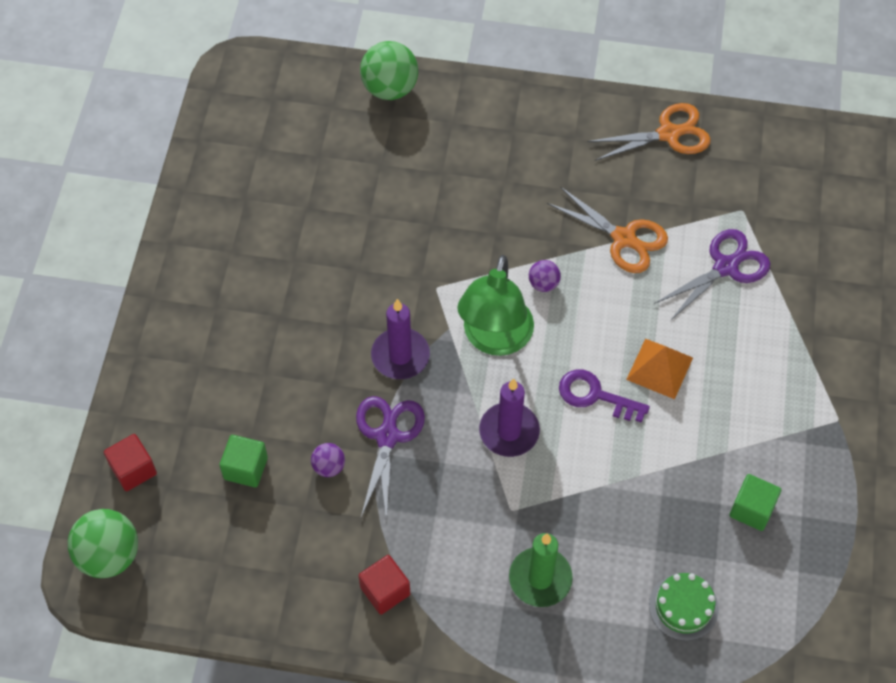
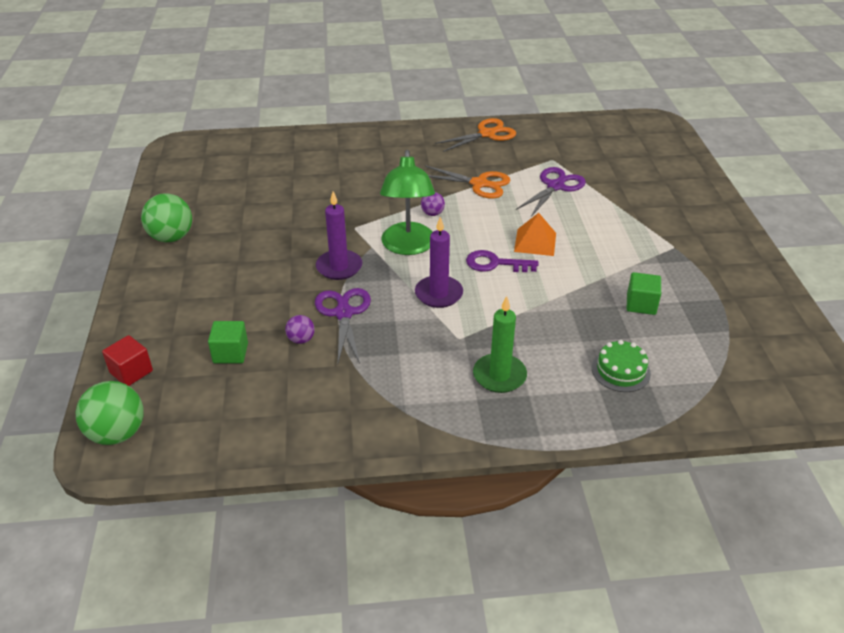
camera: 15 degrees left, 20 degrees down
(385, 591) = (373, 409): red cube -> none
(390, 88) = (288, 140): green ball -> green ball (171, 237)

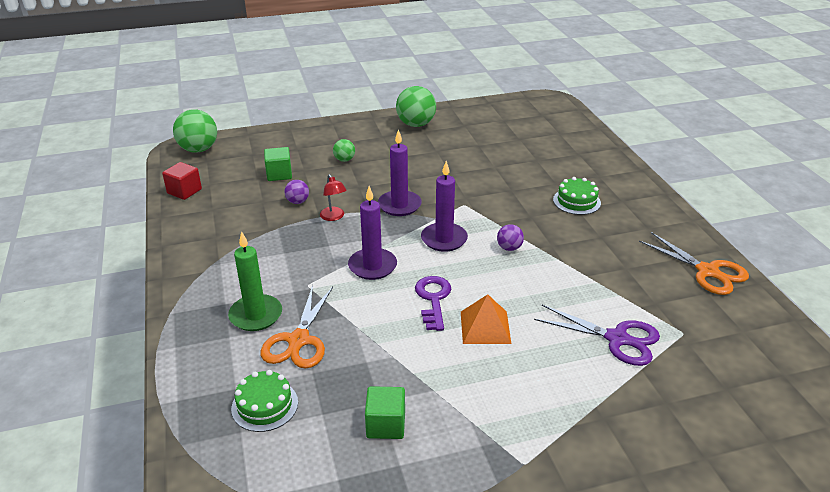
camera: 80 degrees right, 5 degrees down
(131, 372) = (257, 141): red cube -> red cube (184, 191)
(224, 298) = (344, 160): none -> green ball
(343, 313) = (334, 217): purple scissors -> red lamp
(373, 168) = (576, 201): none -> green cake
(408, 247) = (444, 239): green lamp -> purple candle
(479, 184) = (586, 275): orange scissors -> orange scissors (299, 340)

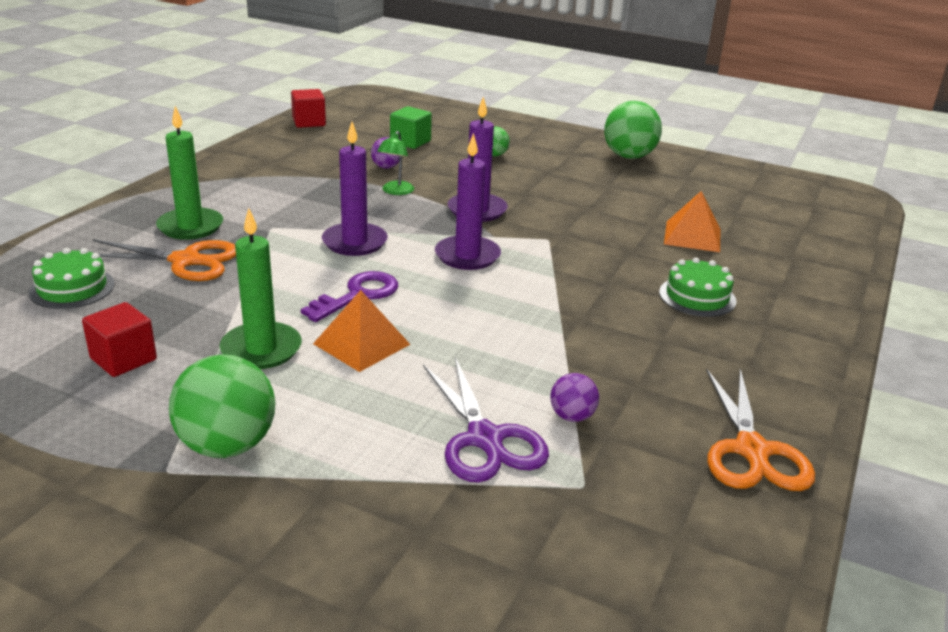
camera: 40 degrees right, 5 degrees down
(198, 149) = (377, 99): green ball -> green ball (227, 445)
(299, 340) = (185, 261): orange scissors -> orange scissors turned 135 degrees counterclockwise
(334, 217) = (395, 191): red lamp -> green lamp
(386, 425) = (123, 359): green cube -> red cube
(444, 365) = (261, 349): none -> green candle
(509, 248) = (524, 296): purple ball -> purple ball (572, 416)
(522, 164) = (692, 236): none -> orange pyramid

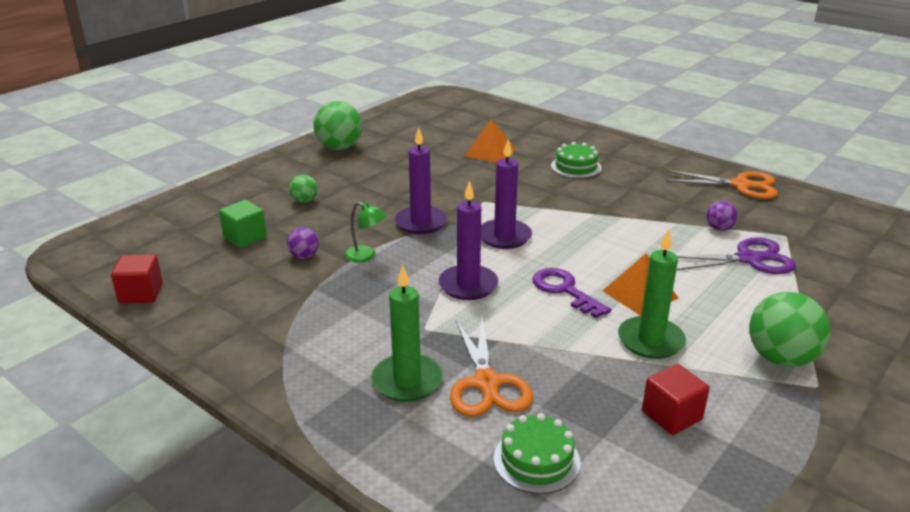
camera: 75 degrees left, 0 degrees up
(185, 261) = (486, 383): orange scissors -> orange scissors turned 150 degrees clockwise

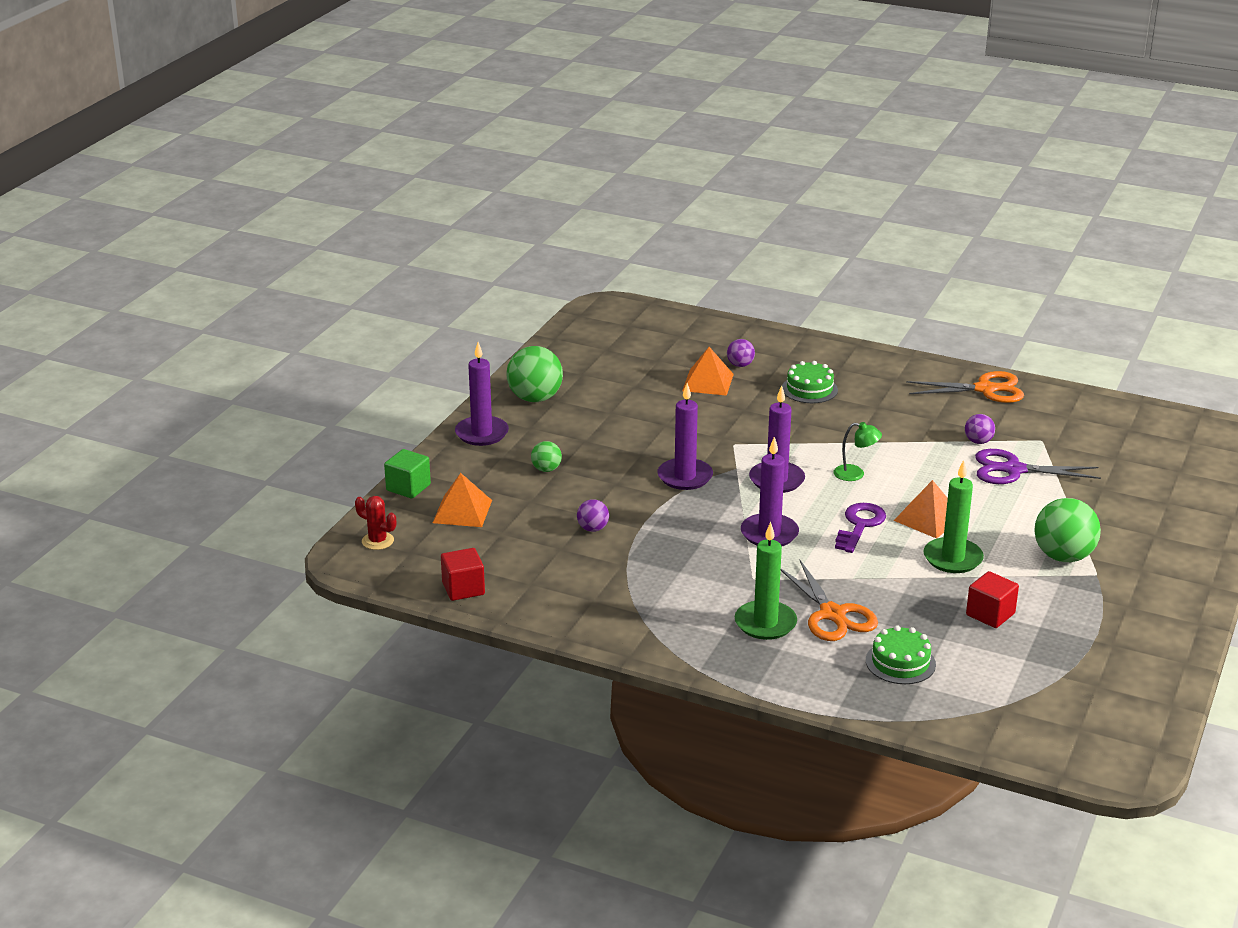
camera: 15 degrees left, 0 degrees up
(110, 239) = (377, 541): none -> red cactus
(204, 225) = (462, 511): none -> orange pyramid
(245, 237) = (517, 518): green cube -> green cube (408, 487)
(275, 167) = (482, 433): none -> purple candle
(366, 256) = (653, 520): green lamp -> green lamp (855, 474)
(525, 143) = (740, 365): none -> purple ball
(564, 290) = (860, 525): purple key -> purple key turned 75 degrees clockwise
(748, 259) = (1014, 470): purple scissors -> purple scissors turned 150 degrees counterclockwise

